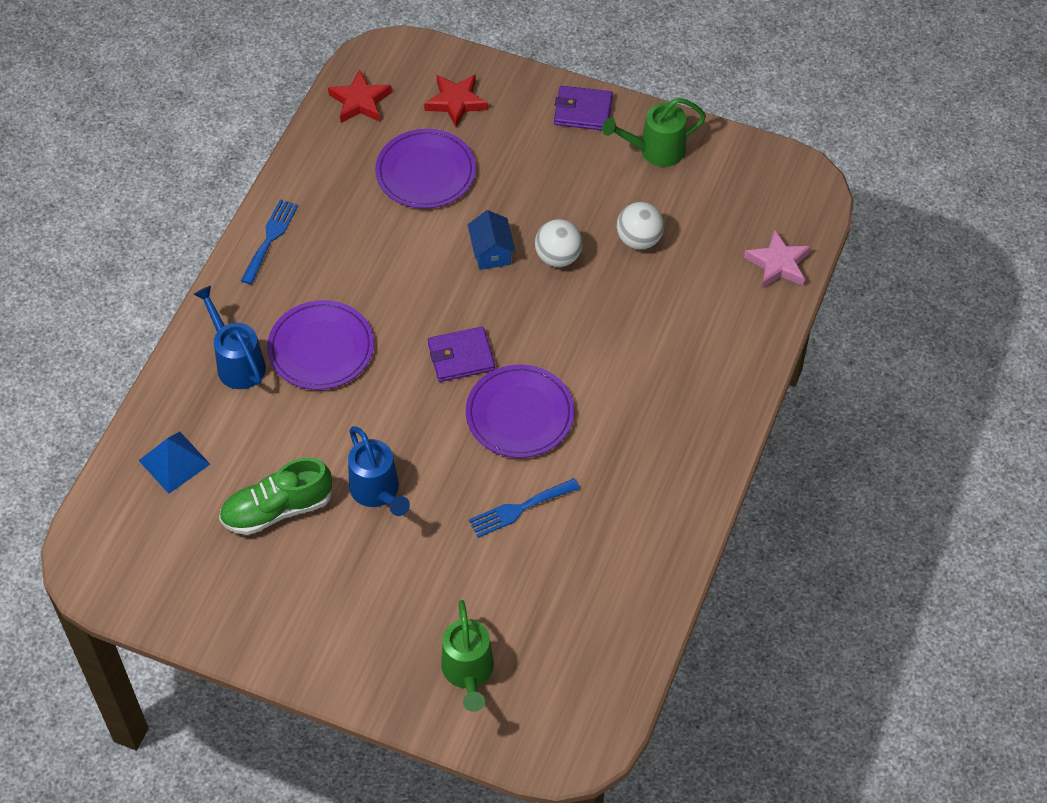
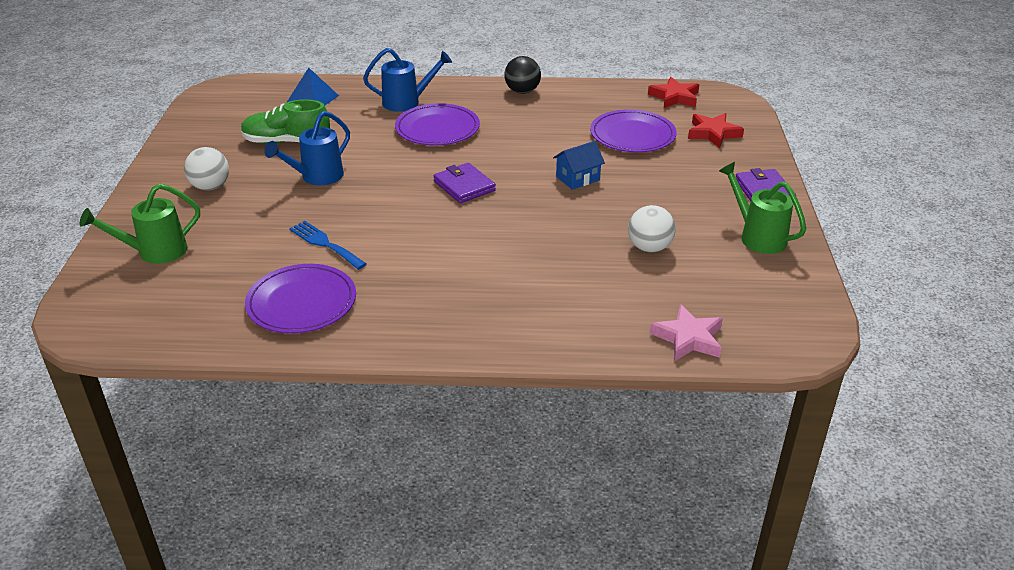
camera: 70 degrees right, 20 degrees down
(237, 363) = (407, 102): blue watering can -> blue watering can turned 45 degrees clockwise
(270, 238) = (522, 91): blue fork -> black ball
(277, 509) = (287, 142): green shoe -> green shoe turned 45 degrees counterclockwise
(520, 414) = (422, 224): purple plate -> purple plate (301, 303)
(558, 257) = (597, 210): white ball -> white ball (210, 187)

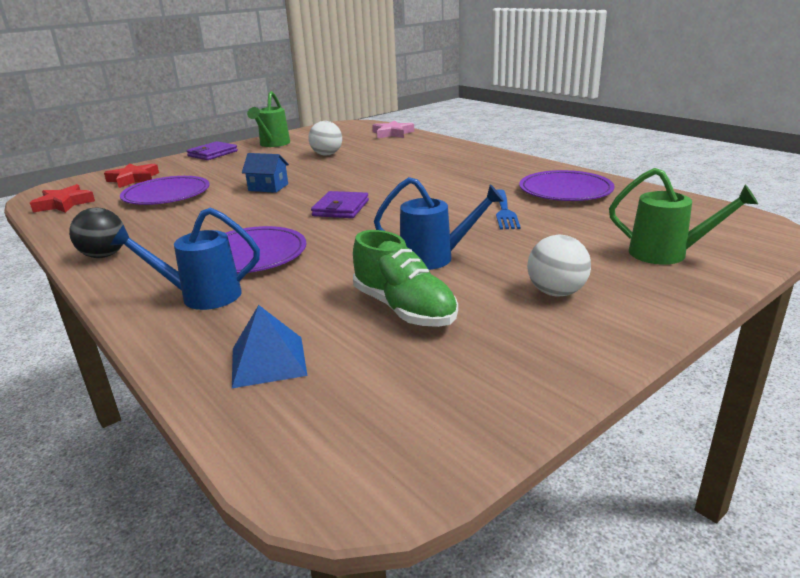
camera: 130 degrees left, 10 degrees down
(407, 102) = (202, 296): blue watering can -> blue watering can turned 45 degrees counterclockwise

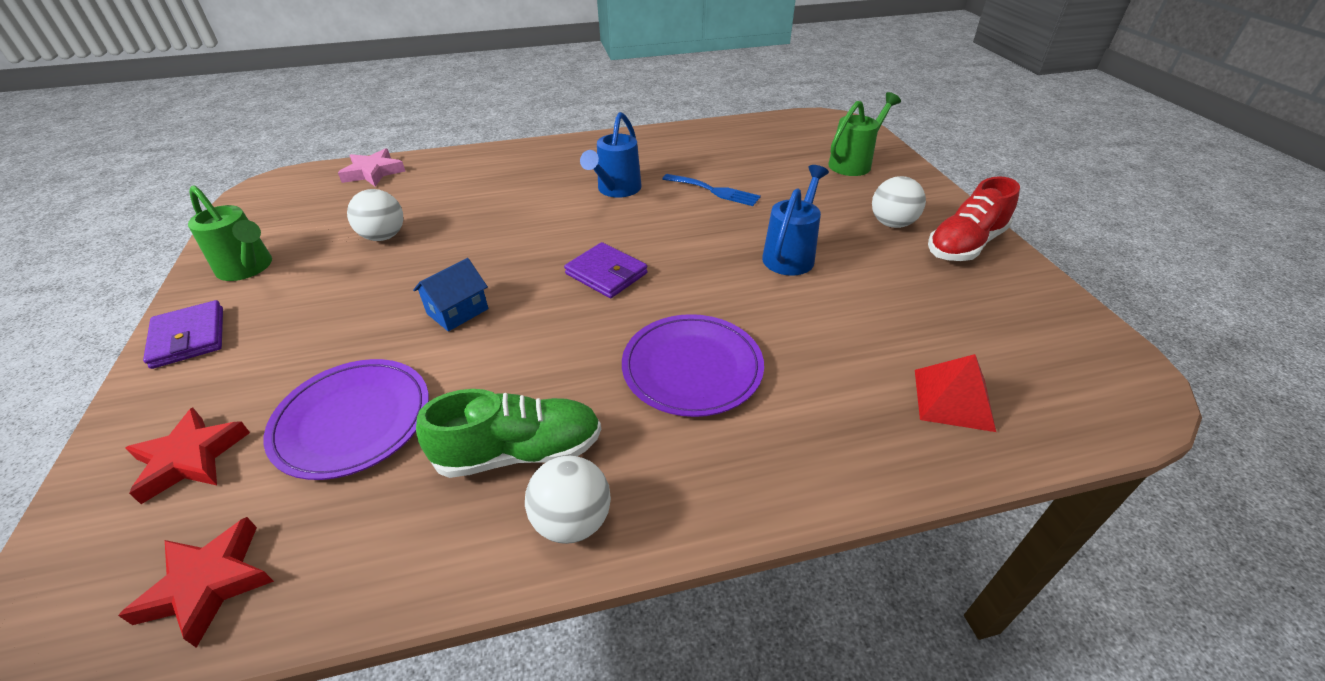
camera: 65 degrees left, 15 degrees up
(104, 255) = (572, 521): black ball -> white ball
(202, 296) = (785, 426): blue watering can -> blue watering can (616, 190)
(268, 361) = (953, 399): blue pyramid -> red pyramid
(404, 309) = (885, 299): green shoe -> green shoe (519, 452)
(565, 190) = (694, 151): purple plate -> none
(566, 339) = (965, 245): none -> red shoe

